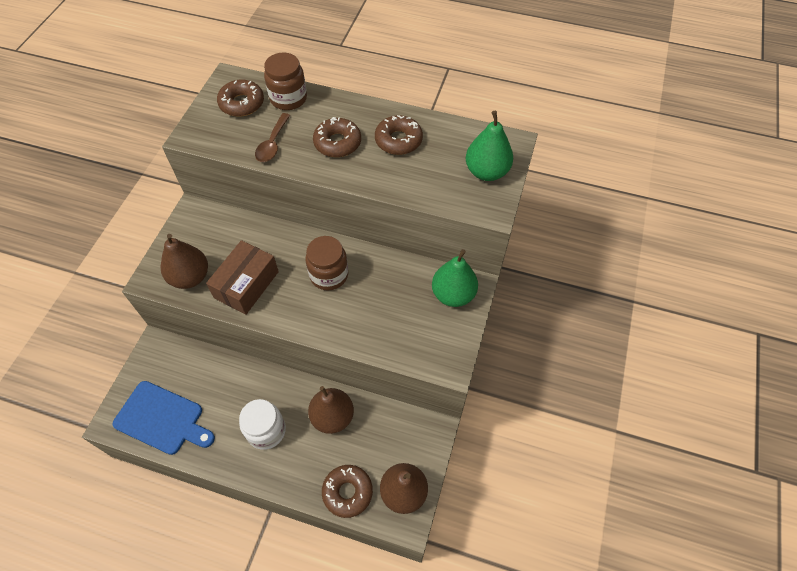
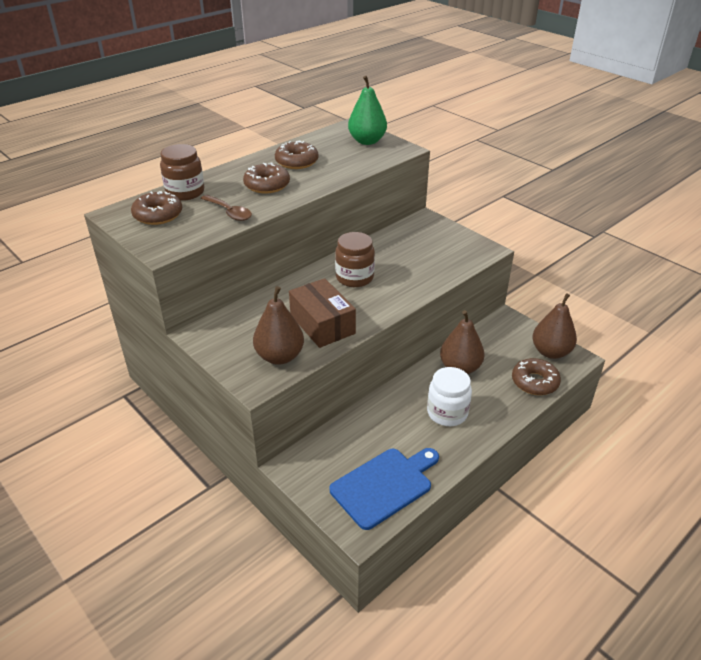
camera: 60 degrees left, 20 degrees down
(453, 294) = (426, 229): green pear -> none

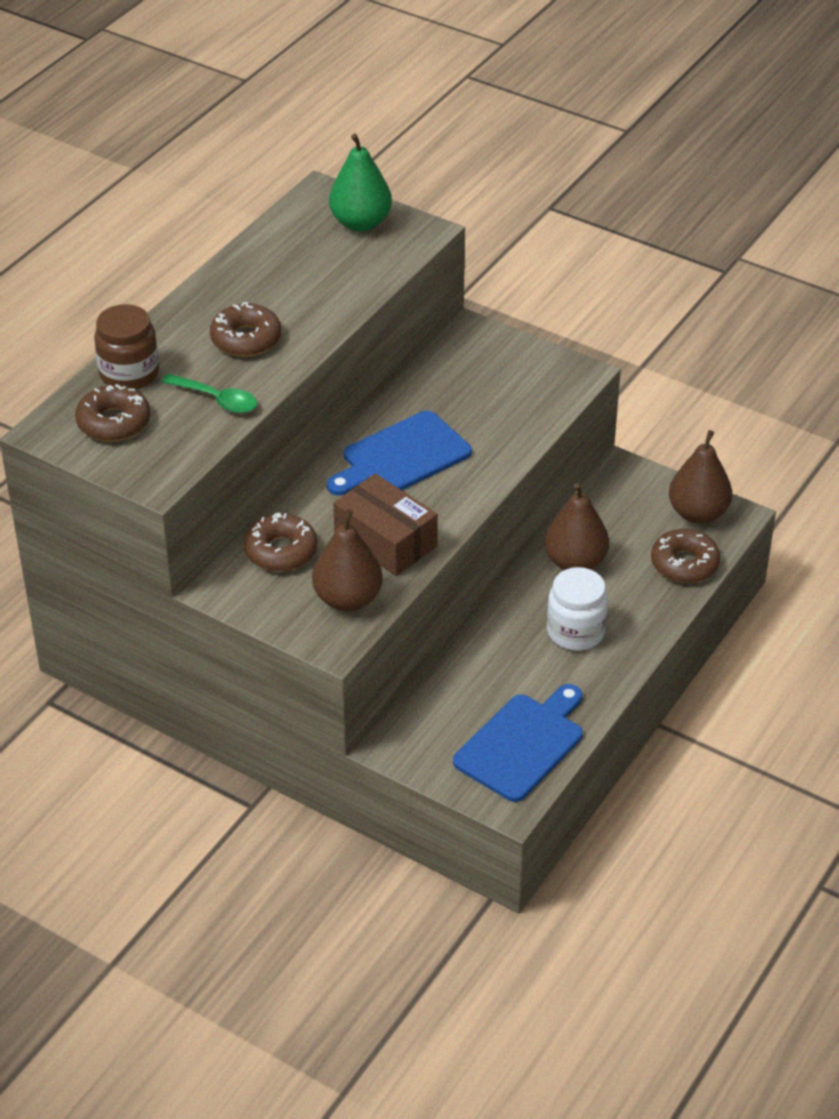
camera: 15 degrees left, 5 degrees up
(229, 212) = (217, 400): brown spoon -> green spoon
(296, 162) = (269, 284): brown donut -> brown donut (281, 551)
(354, 277) = (401, 457): brown jar -> blue cutting board

